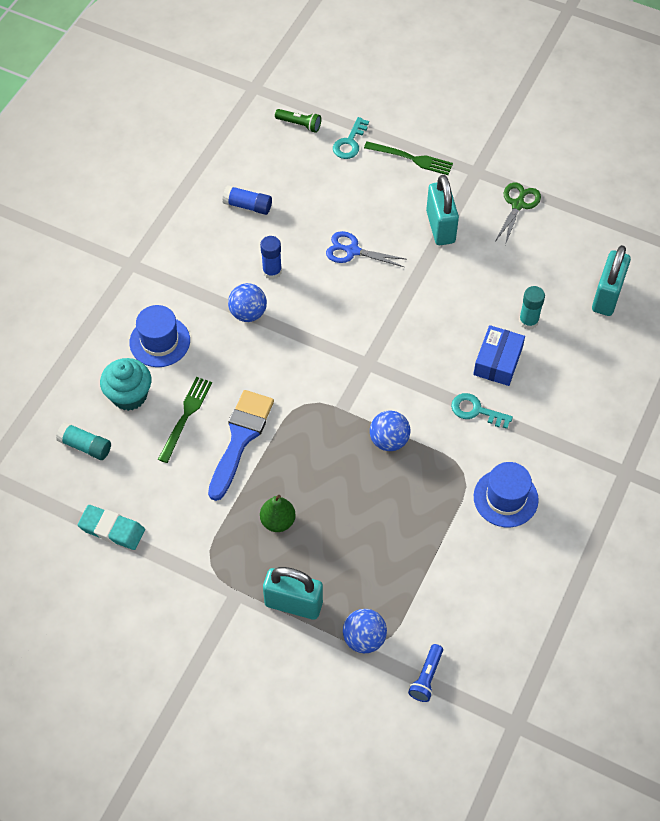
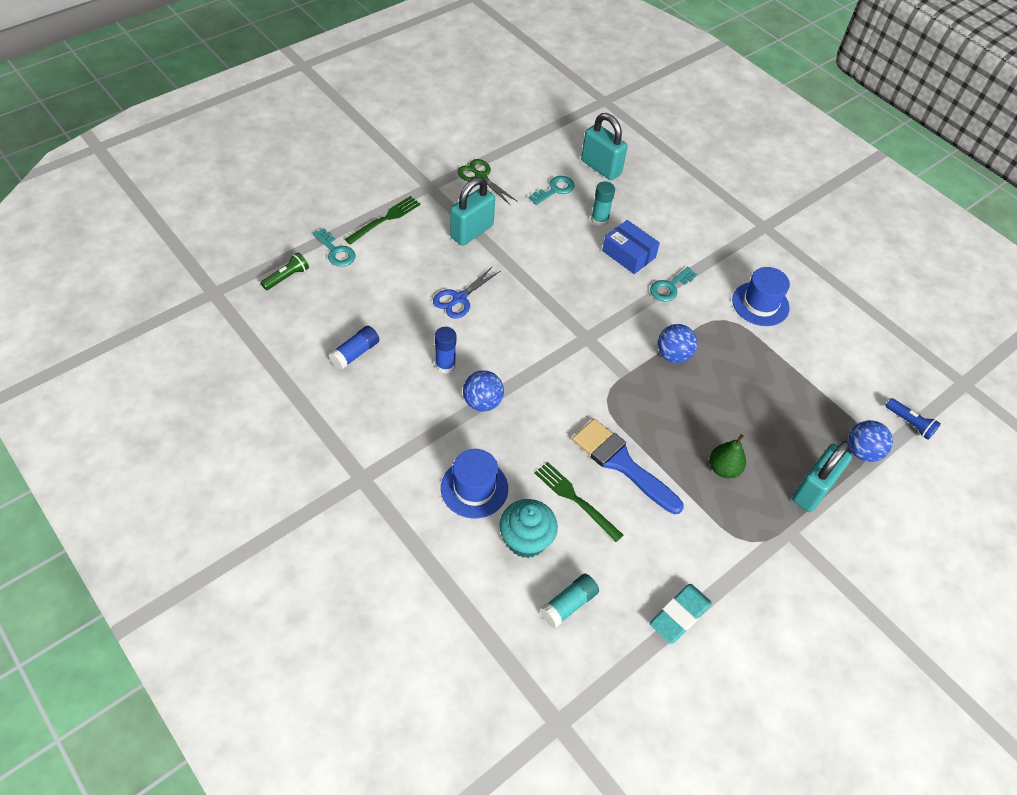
camera: 70 degrees left, 5 degrees down
(440, 227) = (472, 232): turquoise padlock -> turquoise padlock turned 60 degrees counterclockwise
(544, 269) = (555, 190): none -> turquoise key

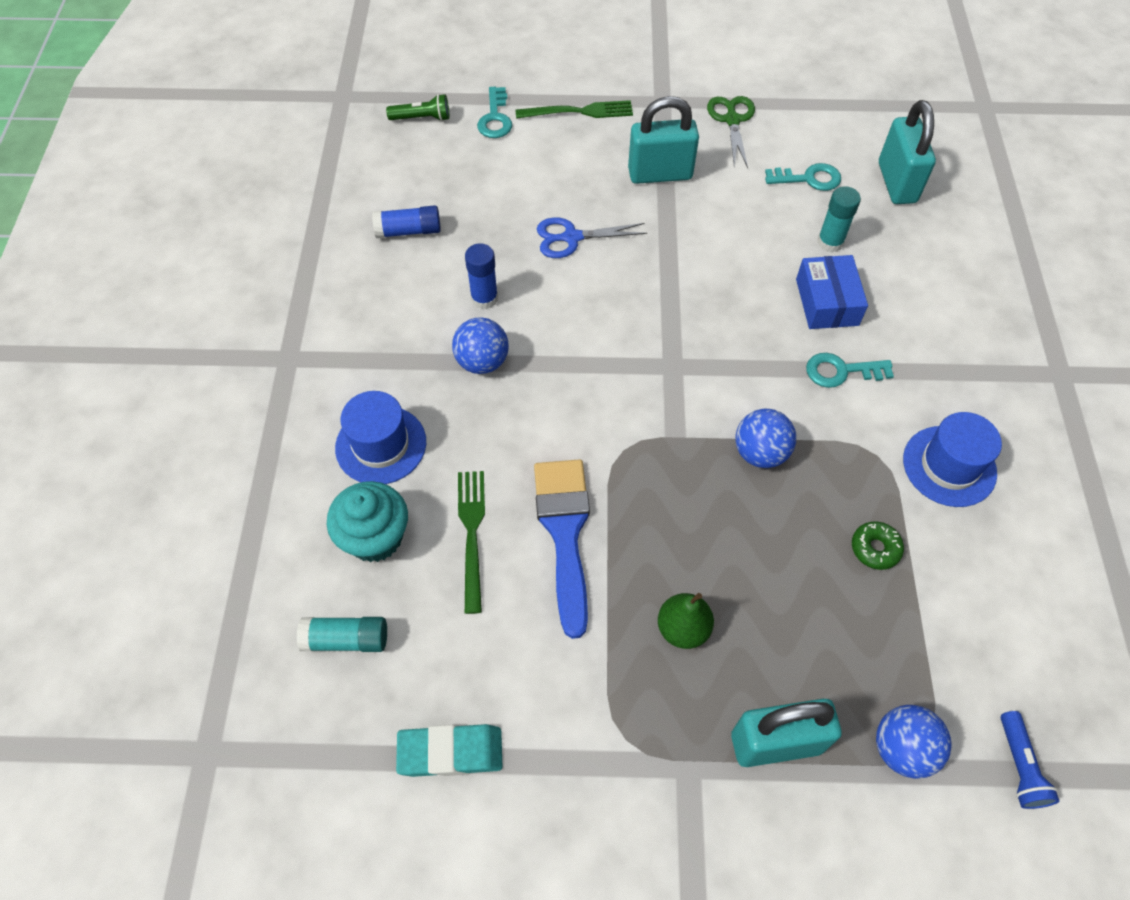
camera: 45 degrees right, 5 degrees up
(767, 367) = (875, 548): none -> green donut

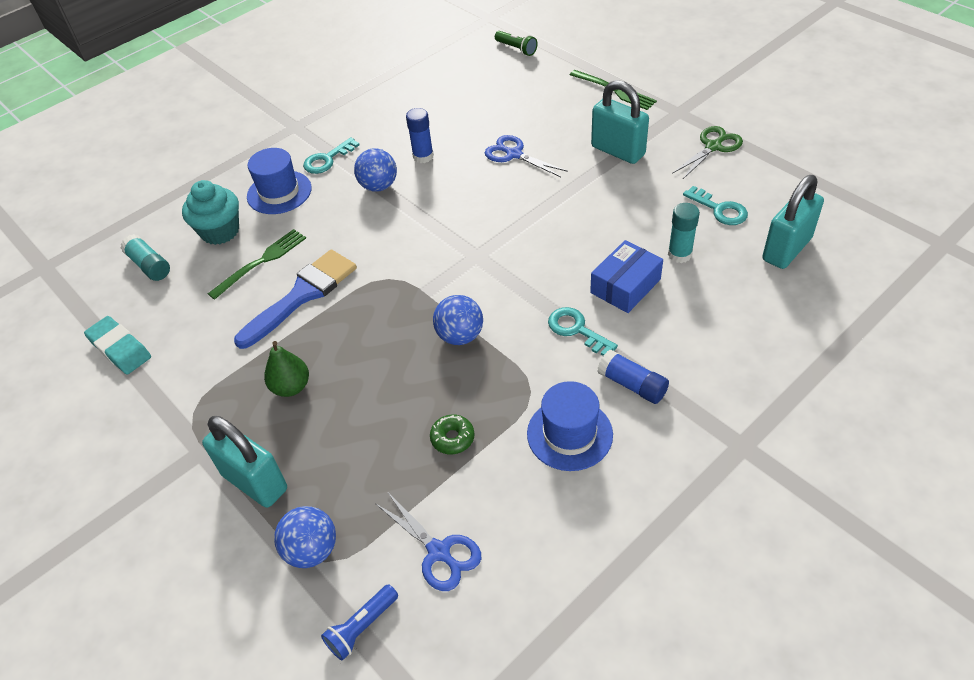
camera: 50 degrees right, 10 degrees down
(408, 231) = (431, 101): blue glue stick -> blue glue stick (632, 385)
(495, 118) = (558, 69): turquoise key -> turquoise key (327, 160)
(989, 650) = (439, 551): none -> blue scissors

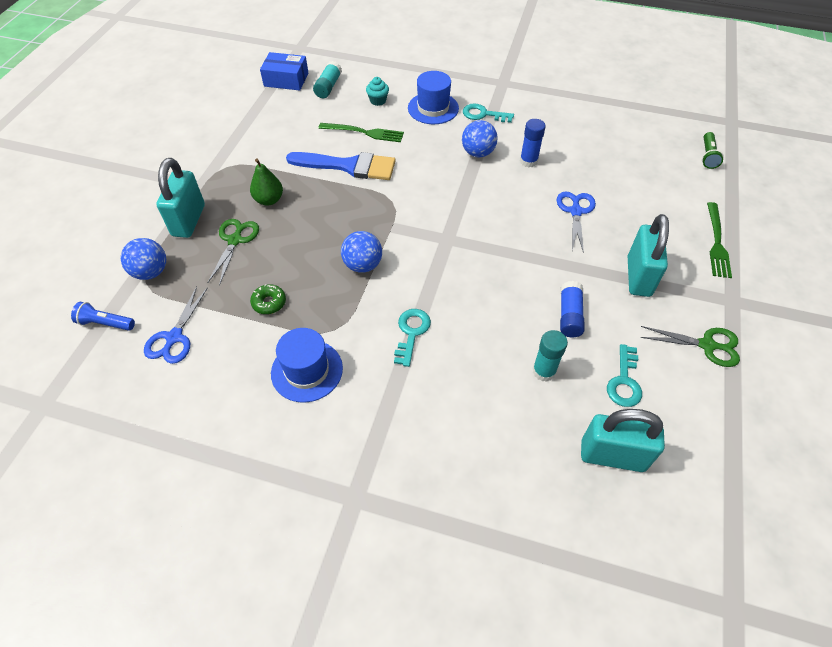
camera: 55 degrees right, 5 degrees up
(119, 348) = (257, 111): turquoise eraser -> none
(220, 231) = (378, 101): turquoise cupcake -> turquoise cupcake, size x0.55
(330, 442) = (235, 240): none -> green scissors
(625, 286) = (479, 346): blue box -> blue box (286, 79)
(632, 385) = (376, 392): blue glue stick -> blue glue stick (569, 315)

